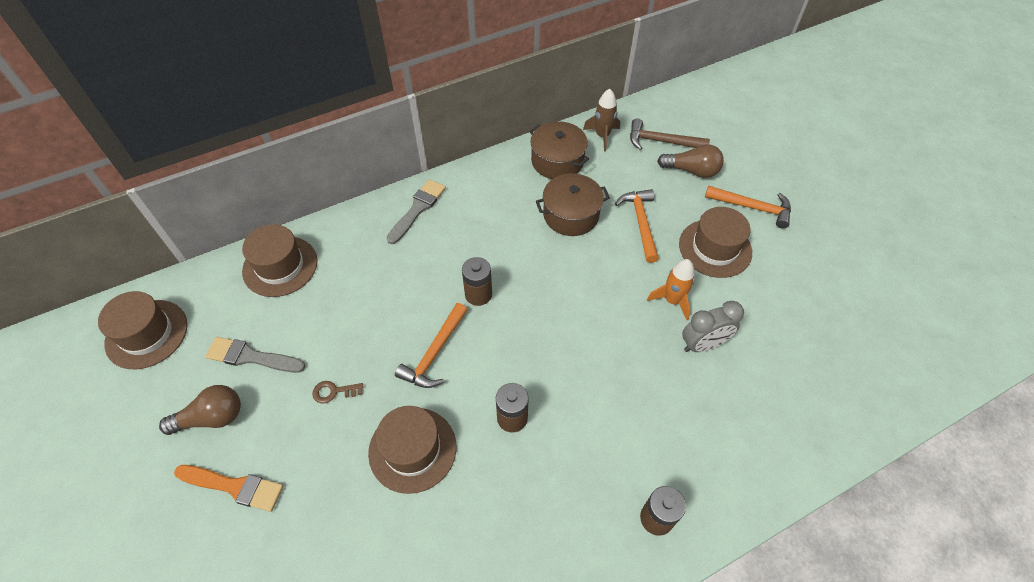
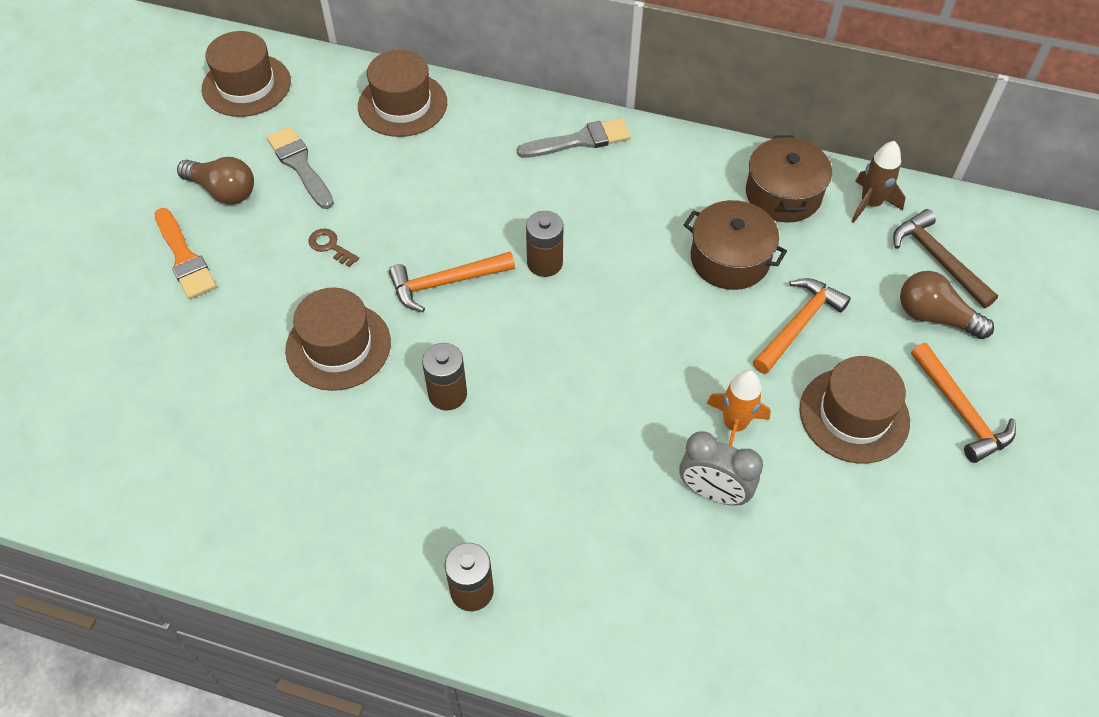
camera: 45 degrees right, 0 degrees up
(692, 171) = (934, 317): brown light bulb -> brown light bulb turned 150 degrees clockwise

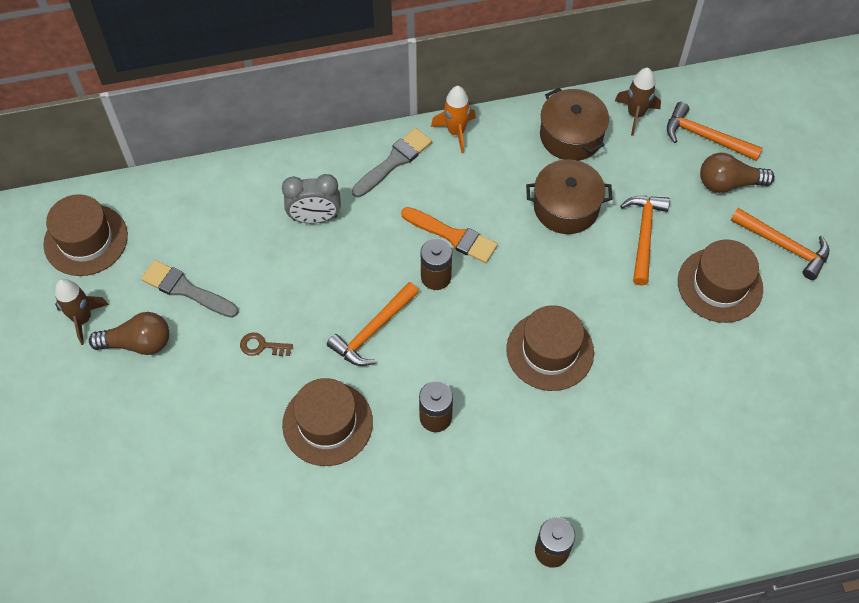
camera: 30 degrees left, 5 degrees up
(184, 258) = (150, 415): orange brush -> orange brush (453, 236)
(193, 149) = (83, 319): none -> brown rocket
(402, 104) = (232, 195): brown hat -> brown hat (550, 351)
(713, 492) = (664, 390): grey clock -> grey clock (315, 218)
(734, 425) = (647, 334): orange rocket -> orange rocket (456, 132)
(938, 259) = (705, 137): brown hammer -> orange hammer

